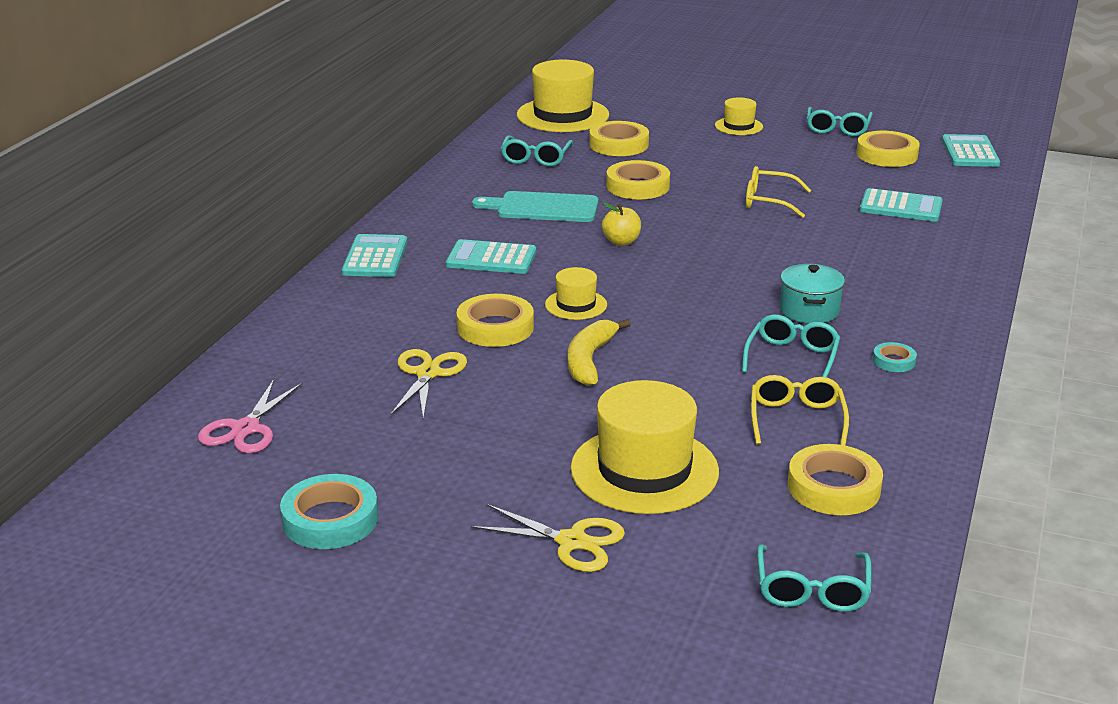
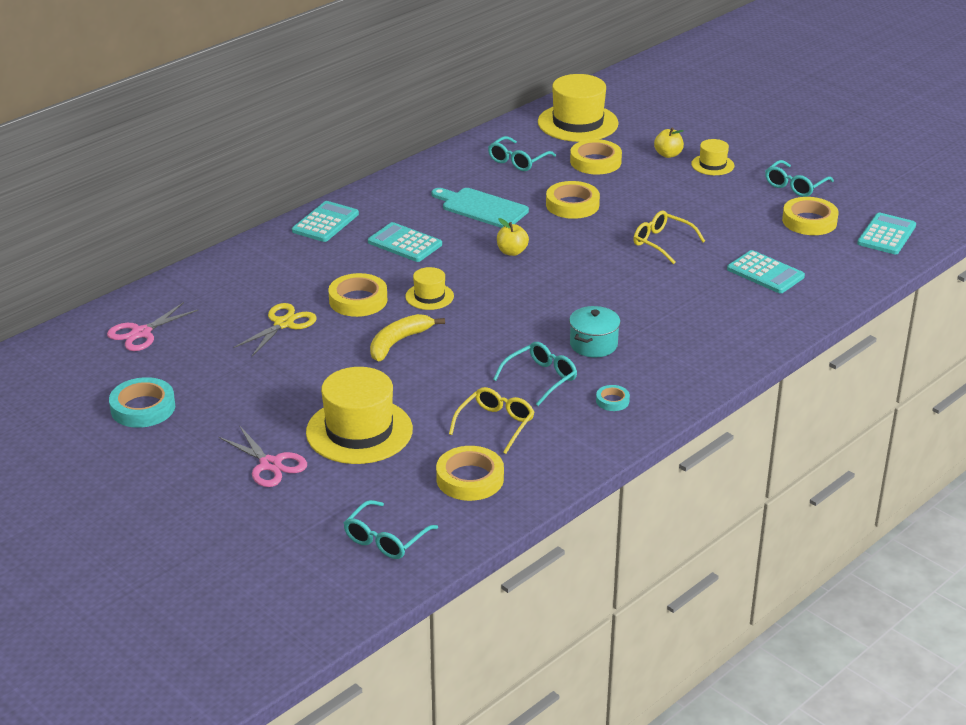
camera: 25 degrees right, 5 degrees up
(572, 542) = (270, 464): yellow scissors -> pink scissors
(685, 125) = (668, 154): none -> yellow apple

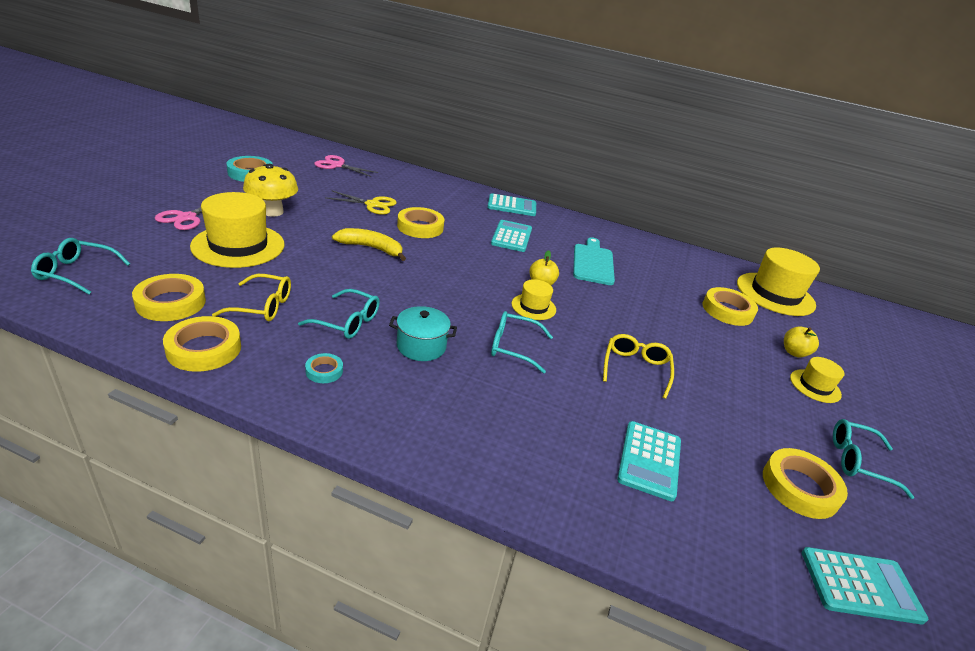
camera: 60 degrees right, 0 degrees up
(276, 400) = (272, 212): none -> yellow mushroom
(429, 296) = (445, 254): yellow hat -> yellow hat (533, 307)
(518, 160) = (680, 271): turquoise glasses -> turquoise glasses (514, 347)
(572, 205) = (644, 306): yellow tape -> yellow tape (204, 349)

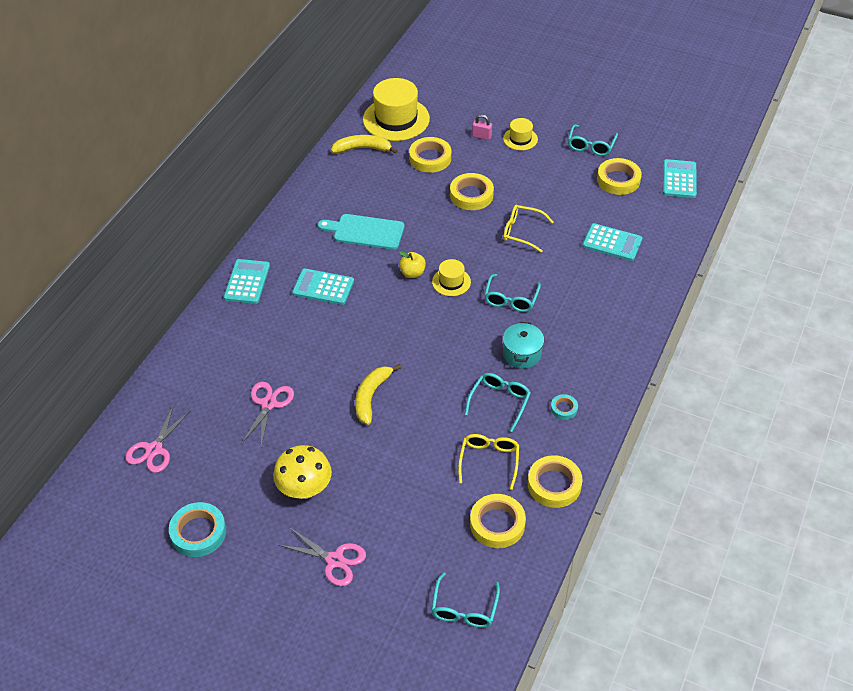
camera: 80 degrees left, 15 degrees up
(238, 245) = (387, 501): yellow hat -> none
(372, 205) = (269, 404): yellow scissors -> pink scissors
(420, 227) = (316, 360): yellow tape -> yellow tape (471, 195)
(713, 271) = (362, 148): none -> yellow banana
(794, 352) = (481, 136): yellow apple -> pink padlock

